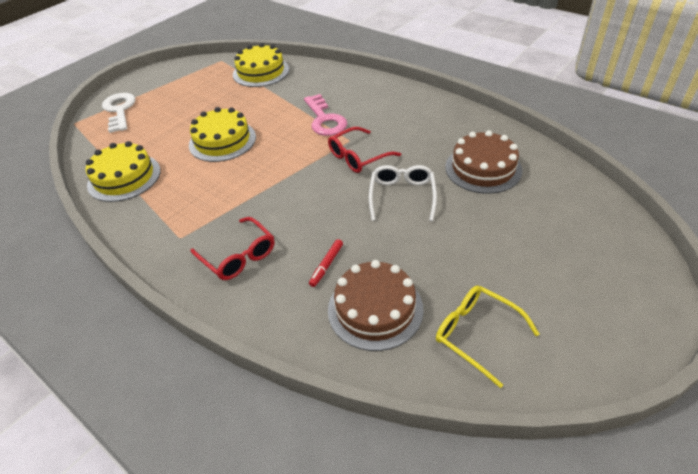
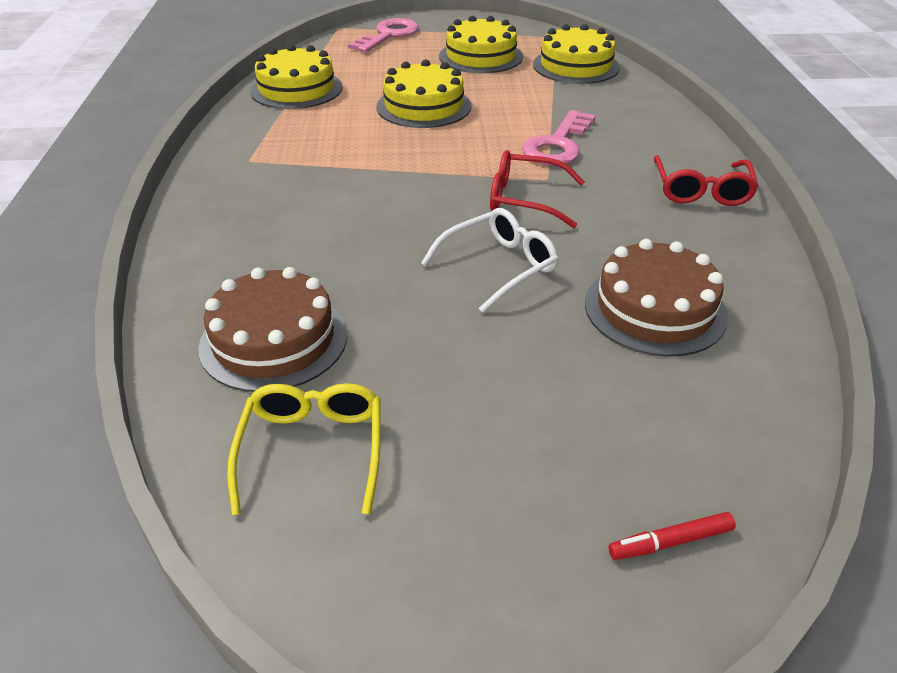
camera: 45 degrees right, 5 degrees down
(119, 110) = (389, 35): white key -> pink key
(201, 93) = (481, 56): none -> yellow cake
(238, 256) = (260, 206): red glasses -> red glasses (701, 190)
(326, 265) = (308, 269): red marker -> red marker (670, 542)

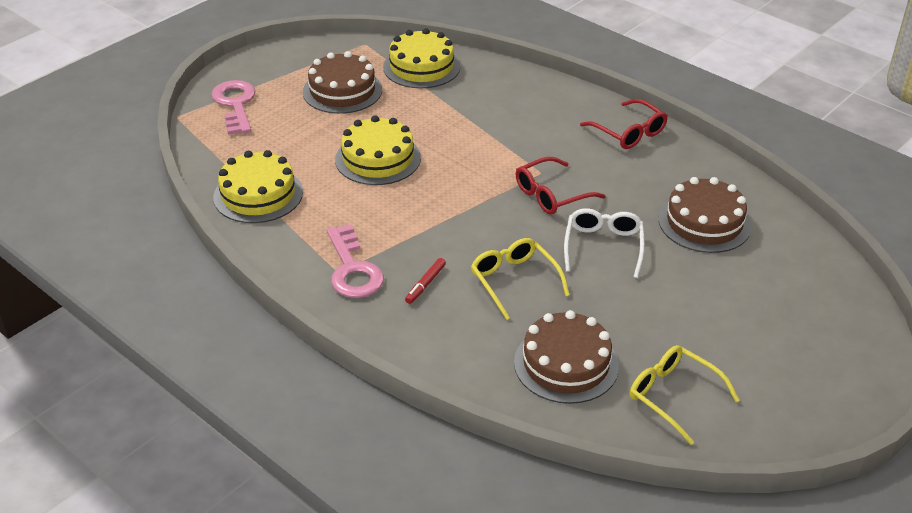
camera: 45 degrees left, 0 degrees up
(362, 245) = (514, 281): none -> yellow glasses
(481, 56) = (342, 91): yellow cake -> brown cake
(557, 145) = (509, 143): pink key -> pink key (353, 270)
(670, 542) = (845, 325): red marker -> red marker (425, 284)

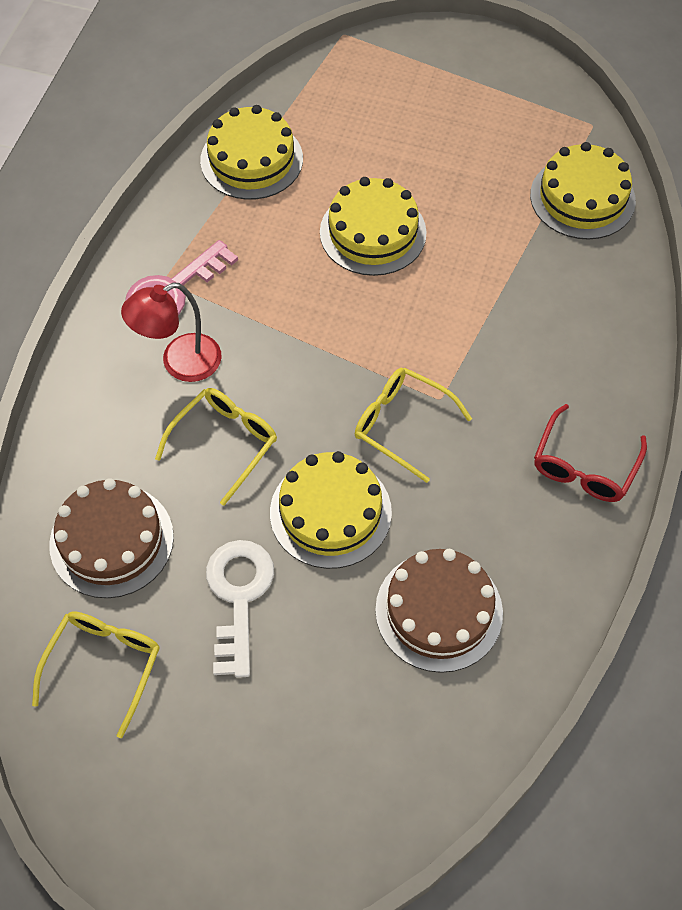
camera: 65 degrees right, 20 degrees up
(235, 104) = (395, 68): pink key -> none
(342, 91) = (481, 146): brown cake -> none
(425, 284) = (180, 363): red marker -> red lamp
(552, 194) = (402, 425): red glasses -> yellow glasses
(603, 247) = (330, 512): white glasses -> yellow cake
(648, 310) = (238, 596): none -> white key

